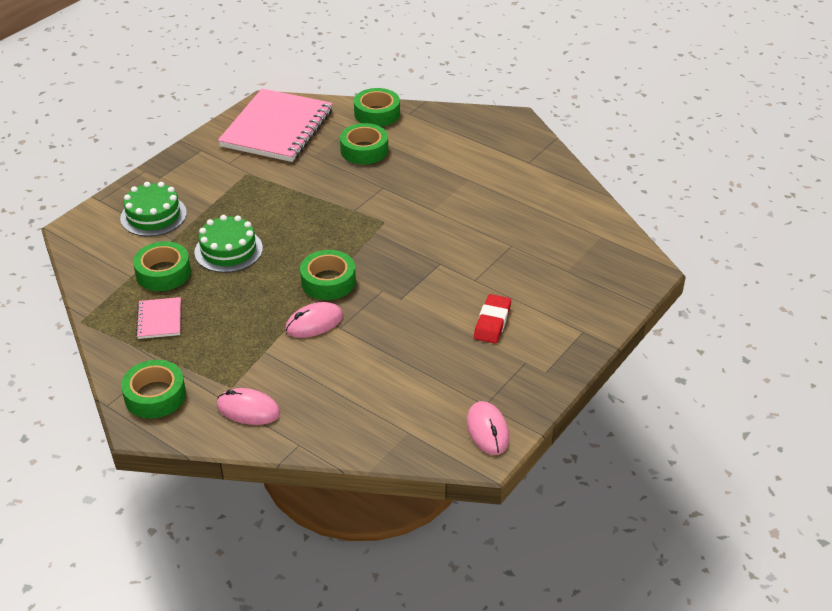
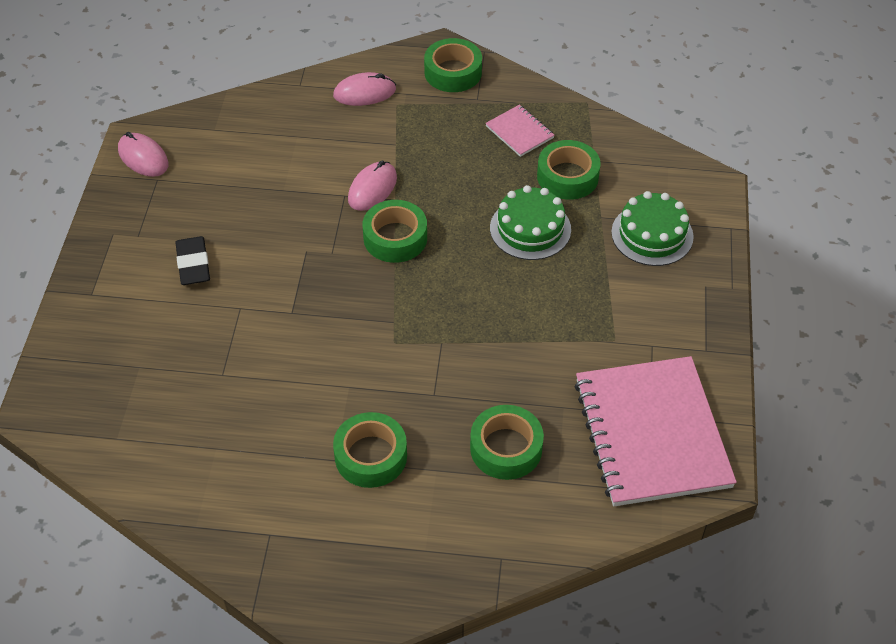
camera: 150 degrees right, 10 degrees up
(377, 113) = (545, 532): green tape -> green tape (371, 456)
(492, 322) = (193, 264): red eraser -> black eraser

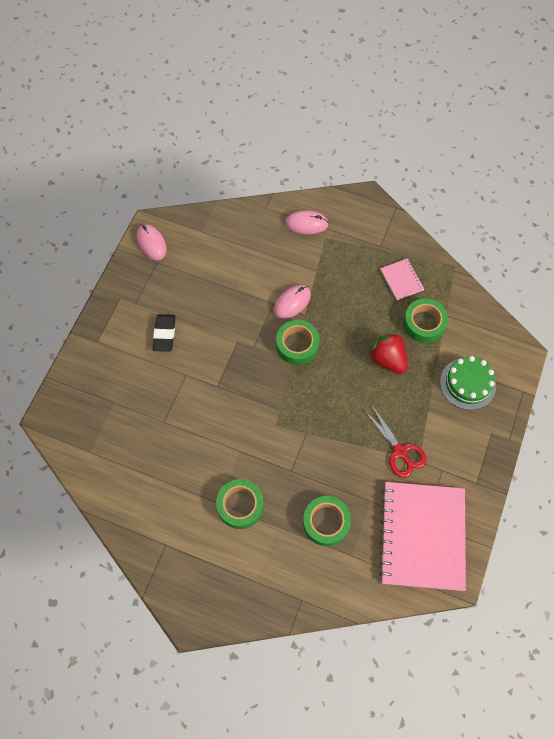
camera: 15 degrees right, 15 degrees up
(453, 72) = (370, 220): green tape -> none
(530, 229) = (387, 359): green cake -> red strawberry
(585, 336) = (400, 452): none -> red scissors

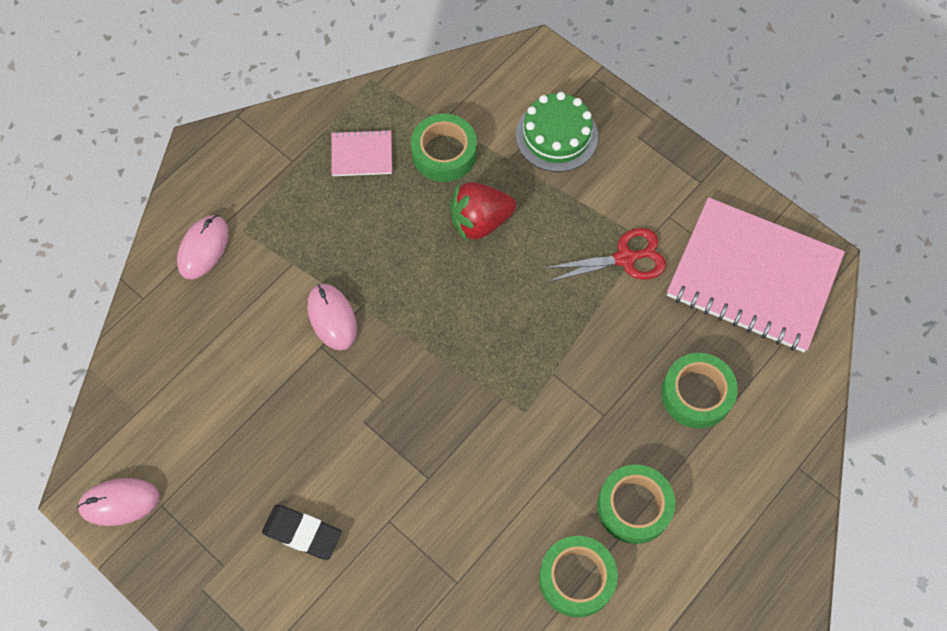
camera: 70 degrees left, 0 degrees up
(297, 345) = (407, 336): green tape -> green tape (576, 578)

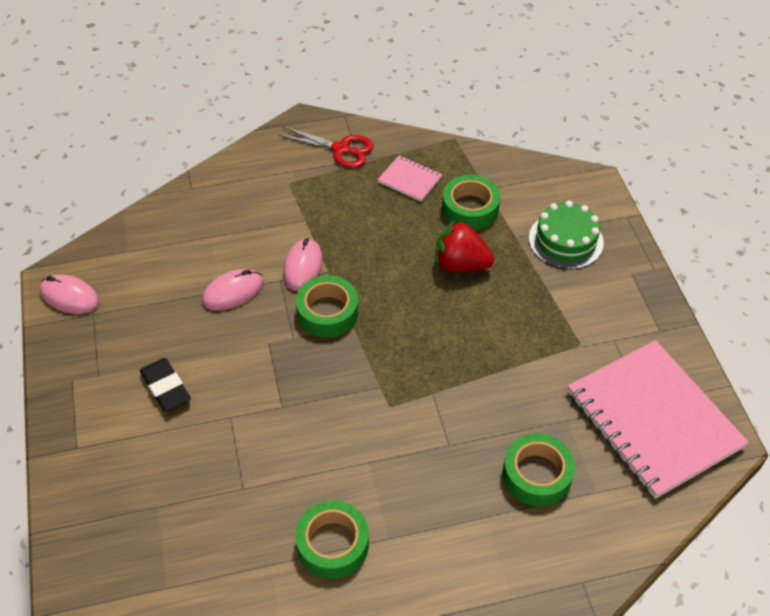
camera: 35 degrees right, 15 degrees down
(203, 248) = (254, 180): pink mouse -> pink mouse (233, 292)
(625, 258) = (555, 348): red scissors -> red scissors (341, 149)
(634, 507) = (419, 523): green tape -> green tape (327, 312)

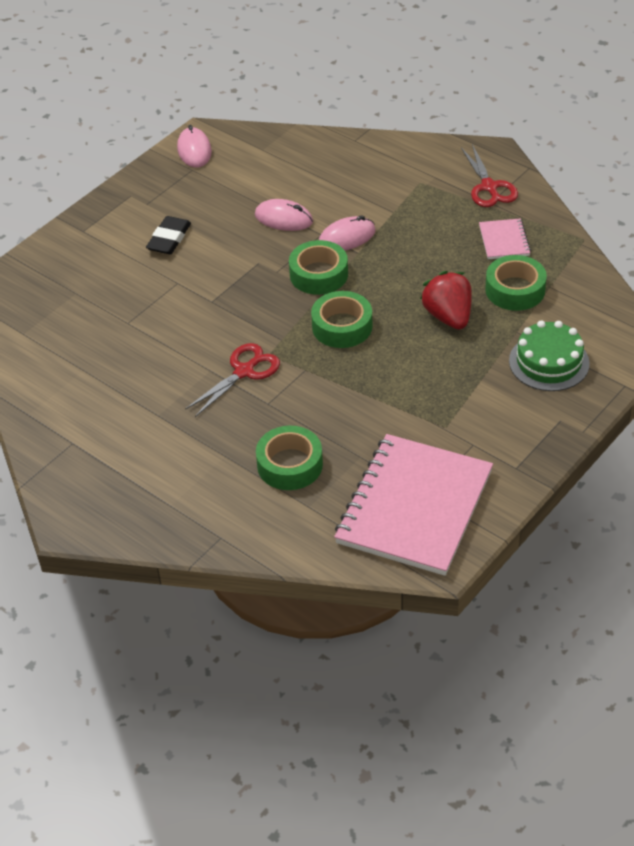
camera: 55 degrees right, 5 degrees down
(333, 544) = (126, 390): green tape -> green tape (342, 326)
(394, 437) = (244, 371): none -> red scissors

